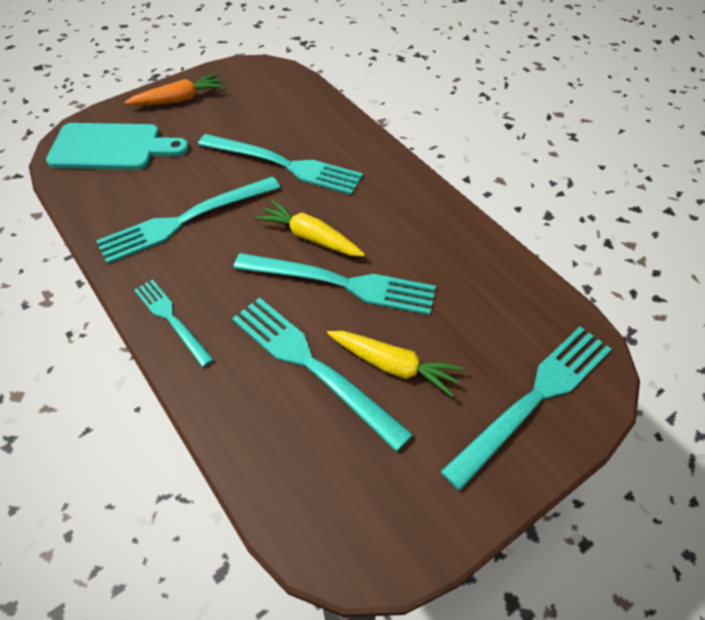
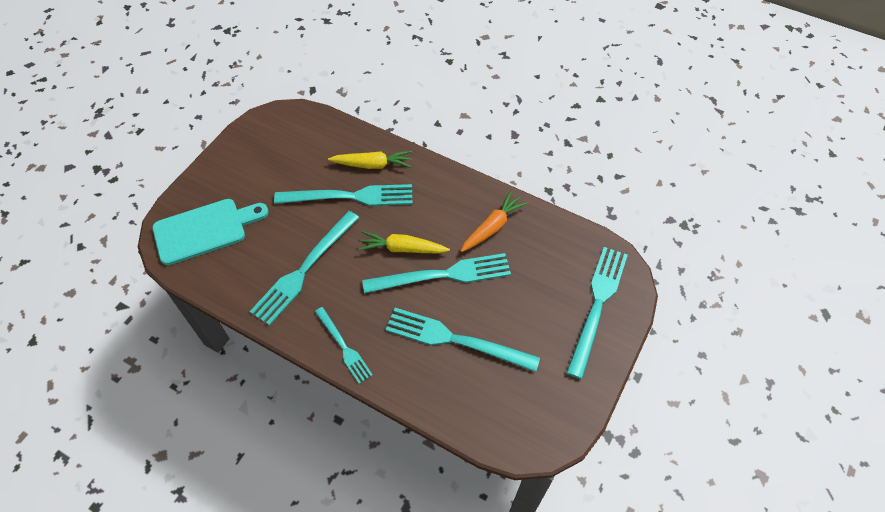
camera: 25 degrees left, 5 degrees up
(171, 319) = (343, 347): turquoise fork -> turquoise fork turned 150 degrees counterclockwise
(179, 99) = (231, 167): orange carrot -> orange carrot (492, 227)
(394, 366) = (506, 319): yellow carrot -> yellow carrot (373, 165)

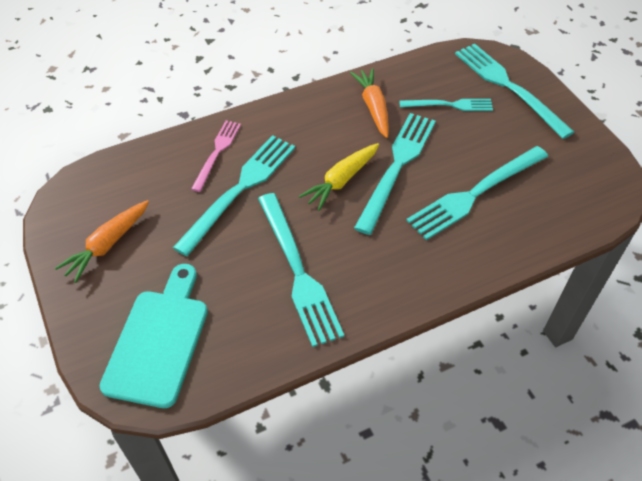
camera: 55 degrees left, 5 degrees down
(256, 160) = (107, 245): none -> orange carrot
(343, 347) = (420, 283): turquoise fork -> turquoise fork (449, 105)
(373, 165) = (217, 152): yellow carrot -> pink fork

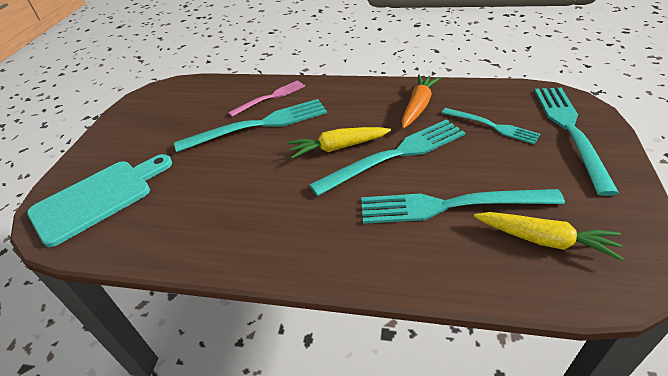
camera: 40 degrees right, 10 degrees down
(107, 245) = (144, 126): orange carrot -> none
(298, 271) = (234, 197): turquoise fork -> none
(554, 191) = (545, 240): none -> yellow carrot

